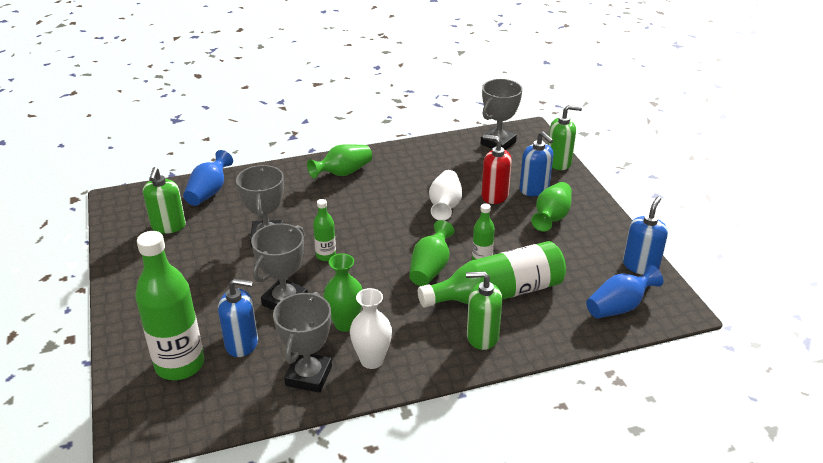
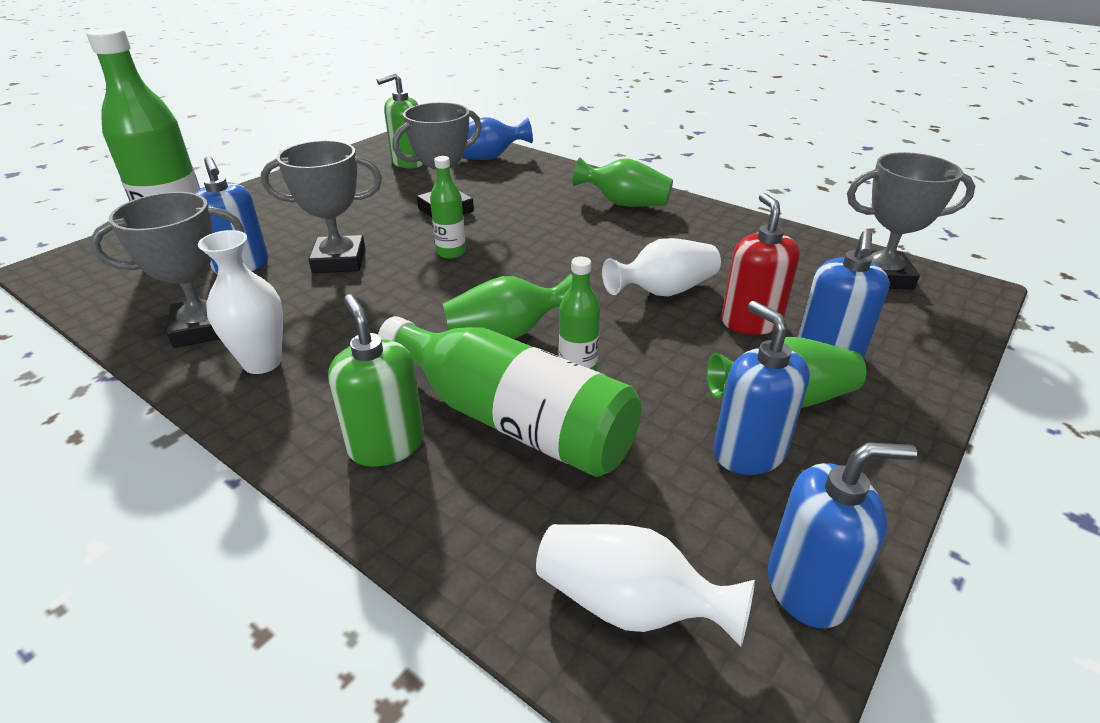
camera: 55 degrees right, 0 degrees up
(345, 324) = (326, 314): green vase -> none
(559, 162) = (943, 349): green soap dispenser -> none
(572, 243) = (748, 452): none -> blue soap dispenser
(619, 307) = (630, 605): blue vase -> white vase

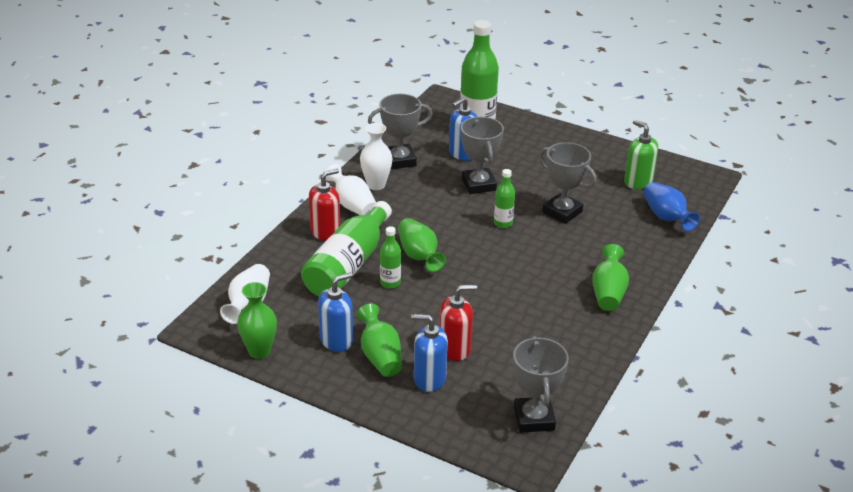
camera: 80 degrees right, 0 degrees up
(203, 328) = (399, 160): grey trophy -> grey trophy turned 75 degrees counterclockwise
(386, 444) = (325, 232): green soap dispenser -> red soap dispenser
(663, 291) = (481, 313): white vase -> white vase (352, 205)
(807, 588) = (259, 351): blue soap dispenser -> green vase

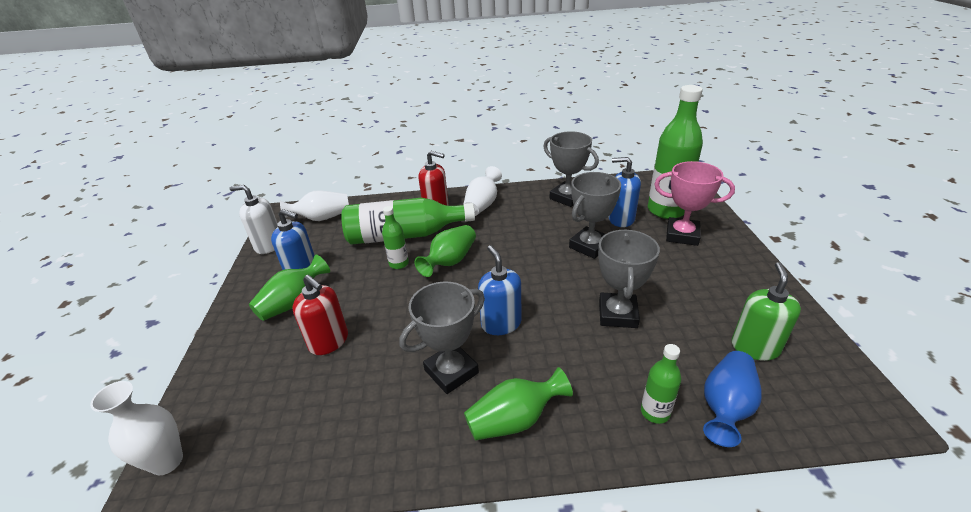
camera: 60 degrees right, 0 degrees up
(259, 351) = (269, 245): green vase -> white soap dispenser
(376, 185) = (521, 202): white vase -> white vase (167, 461)
(429, 379) = (274, 345): blue soap dispenser -> blue soap dispenser (501, 323)
(503, 223) = (550, 285): green bottle -> green bottle (655, 412)
(513, 142) = (682, 235): none -> pink trophy
(534, 418) = (237, 457): grey trophy -> grey trophy (451, 371)

